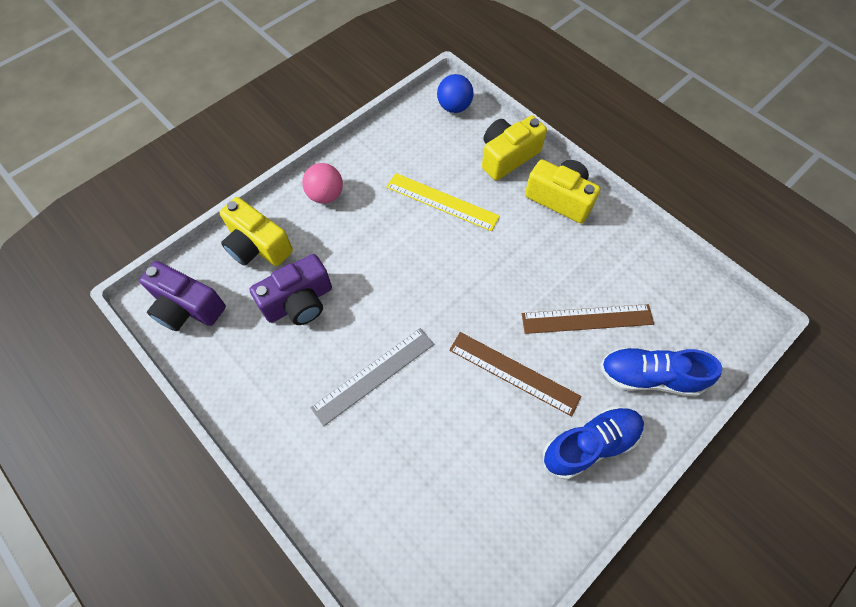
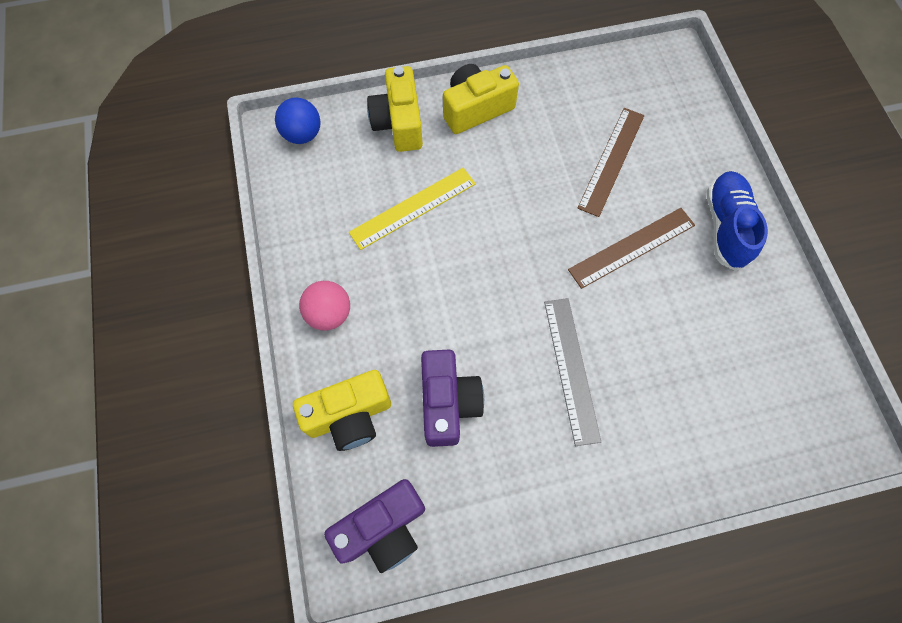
camera: 60 degrees left, 5 degrees up
(649, 376) = (688, 148): blue shoe -> none

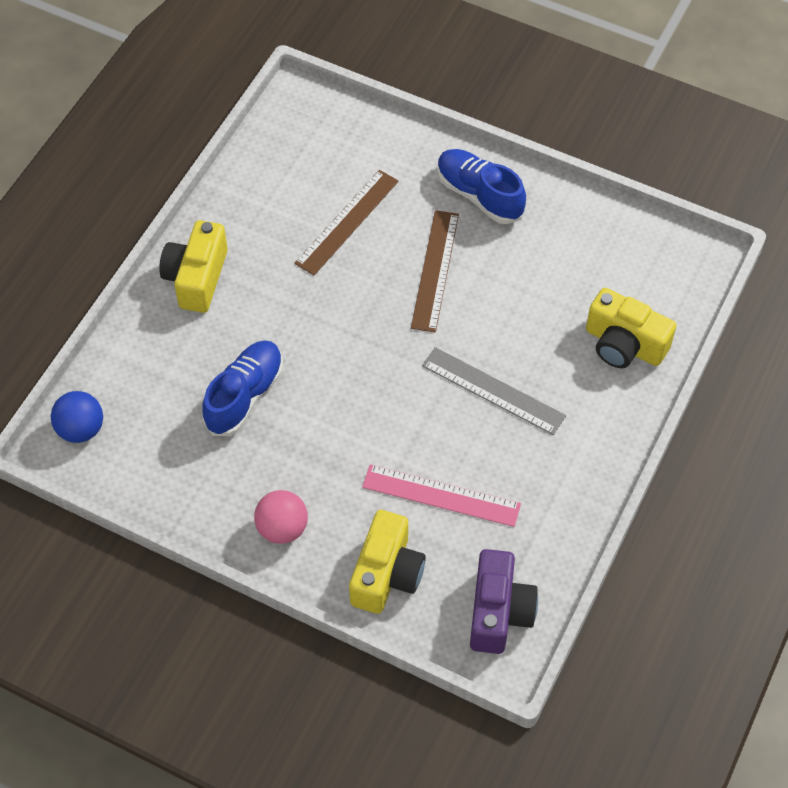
camera: 50 degrees left, 10 degrees down
(399, 123) = (149, 346): yellow camera -> yellow camera (624, 344)
(413, 208) = (244, 396): yellow ruler -> blue shoe
(448, 403) = (441, 496): purple camera -> pink ruler
(611, 161) = (347, 222): brown ruler -> brown ruler turned 60 degrees clockwise

